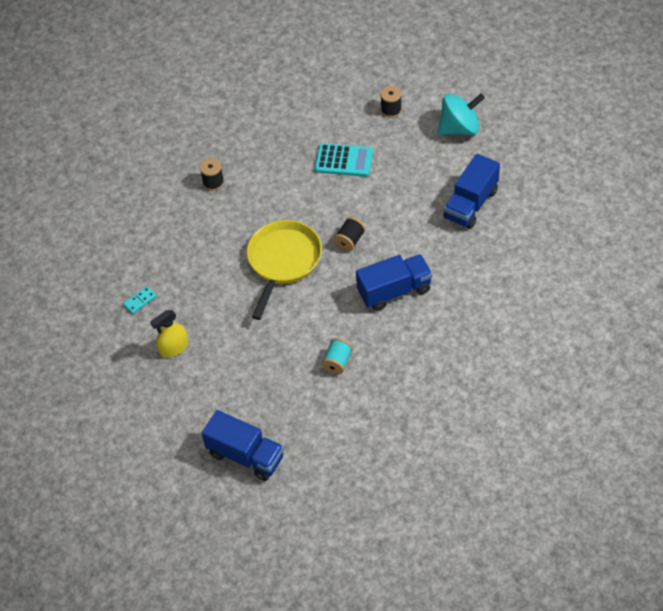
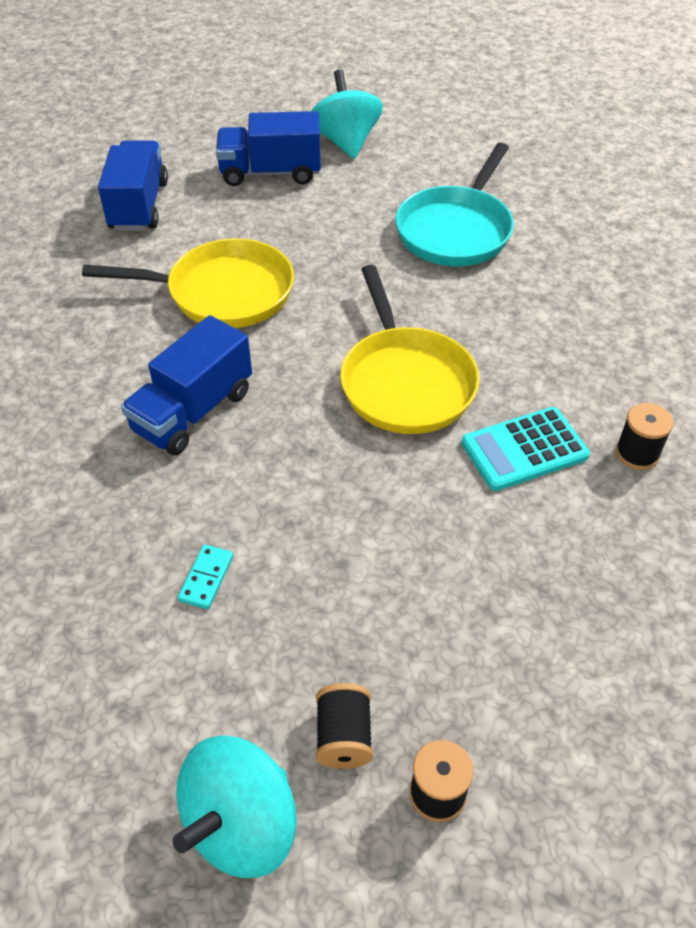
camera: 145 degrees right, 5 degrees down
(140, 301) = (556, 258): turquoise domino -> turquoise domino (206, 578)
(174, 348) = (456, 230): yellow spray bottle -> turquoise pan
(175, 464) = (346, 142): none -> turquoise spinning top
(337, 362) = (222, 292): turquoise spool -> yellow pan
(344, 161) = (445, 605): turquoise calculator -> turquoise calculator (524, 450)
(350, 240) = (321, 458): black spool -> black spool (344, 736)
(471, 204) = (126, 628): blue truck -> blue truck (139, 206)

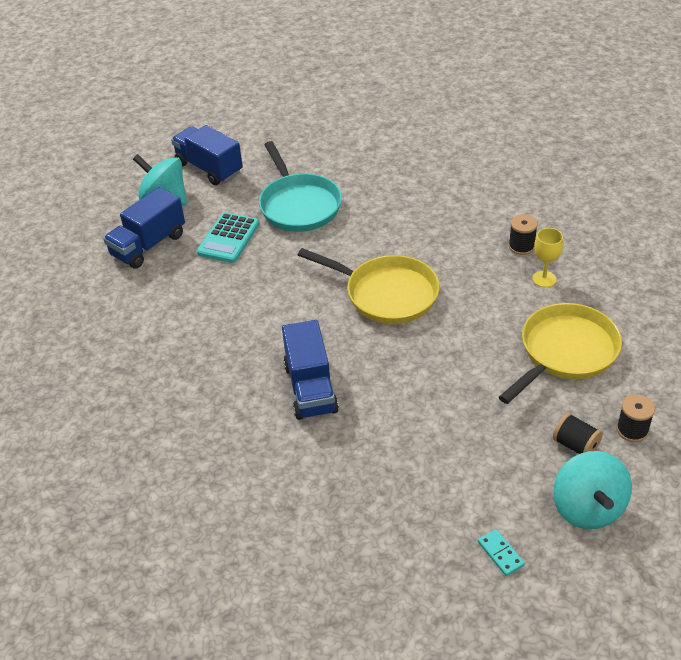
camera: 45 degrees left, 5 degrees down
(139, 206) = (99, 318): blue truck -> blue truck (209, 168)
(206, 578) = (434, 445): turquoise domino -> turquoise domino (500, 554)
(222, 292) = (229, 324): yellow pan -> yellow pan (565, 352)
(524, 450) = (478, 281): turquoise calculator -> turquoise calculator (229, 238)
(608, 512) = (544, 279): none -> yellow goblet

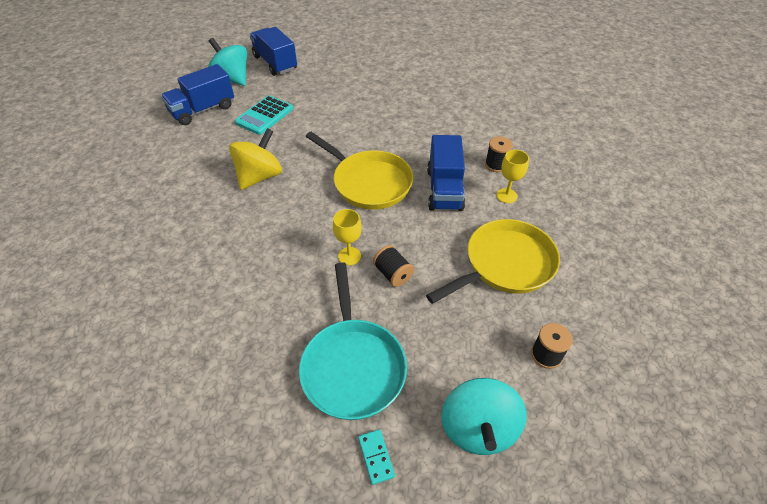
camera: 10 degrees right, 5 degrees up
(258, 311) = (259, 176): none -> yellow spinning top
(298, 205) = (329, 100): turquoise pan -> turquoise pan (352, 365)
(310, 388) = (271, 250): blue truck -> blue truck (444, 189)
(398, 377) = (349, 256): none -> yellow goblet
(575, 445) = (486, 357): black spool -> black spool (393, 274)

